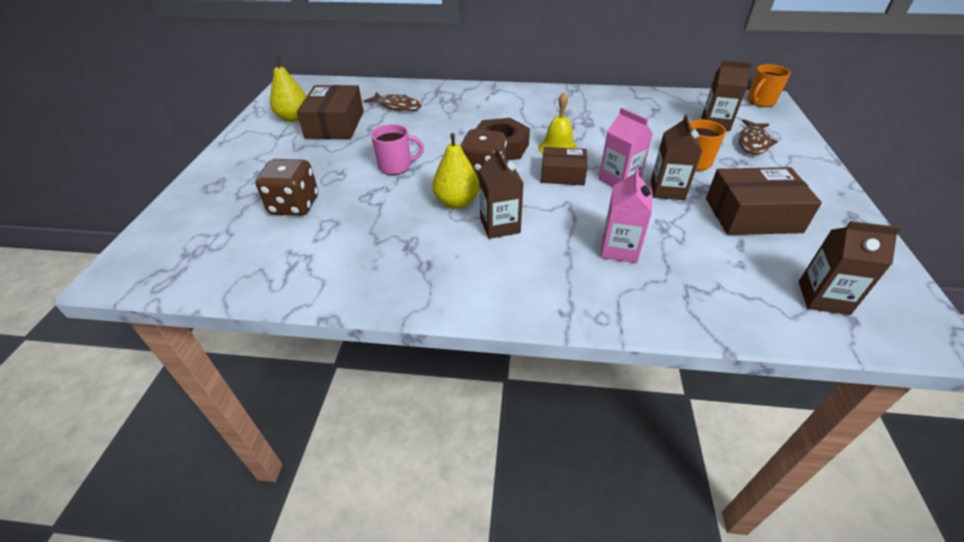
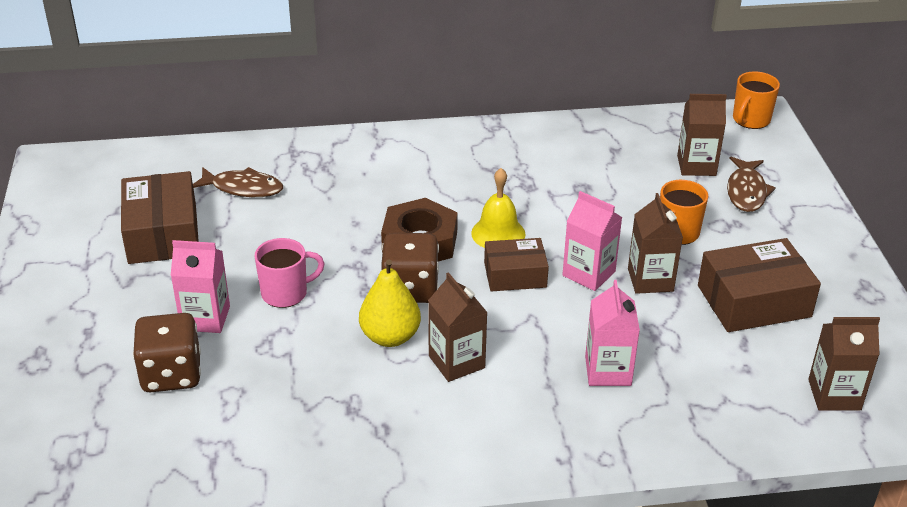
camera: 15 degrees left, 5 degrees down
(294, 118) = (92, 230): yellow pear -> none
(335, 174) = (205, 318): none -> pink carton

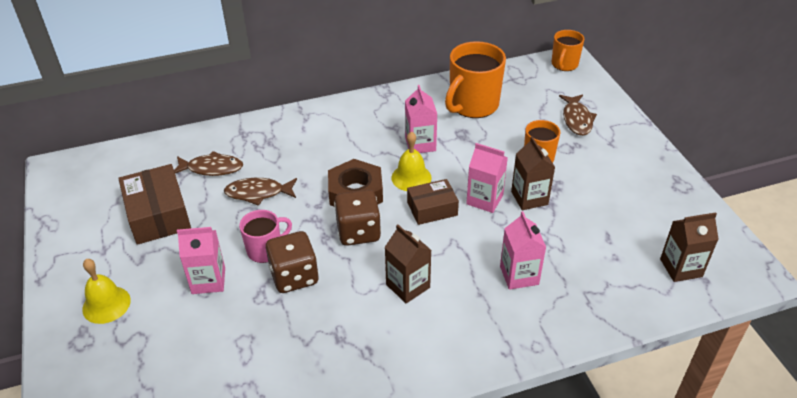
camera: 10 degrees left, 5 degrees up
(75, 327) = (106, 304): none -> yellow bell
(171, 374) = (193, 332): brown dice -> brown dice (294, 276)
(294, 225) = (258, 193): none -> brown fish
(390, 337) = (353, 273): yellow pear -> none
(522, 194) = (420, 144): none -> pink carton
(607, 155) = (473, 105): none -> orange mug
(696, 165) = (537, 104): brown carton -> none
(754, 301) = (605, 203): brown box -> none

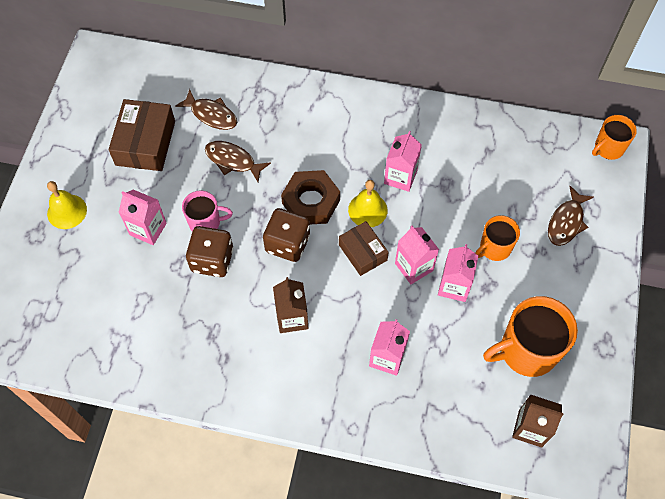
camera: 30 degrees right, 20 degrees up
(432, 209) = (363, 252): brown box -> brown box turned 45 degrees clockwise
(473, 105) = (480, 155): orange mug -> orange mug (526, 350)
(529, 198) = (454, 286): brown carton -> pink carton

